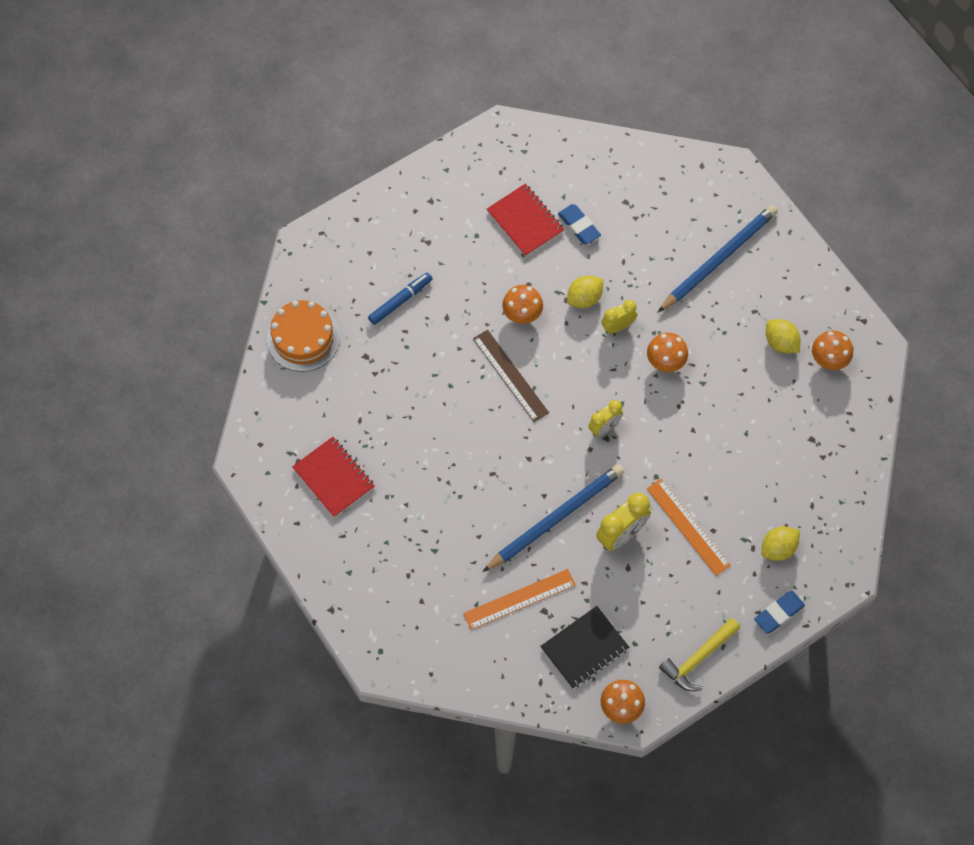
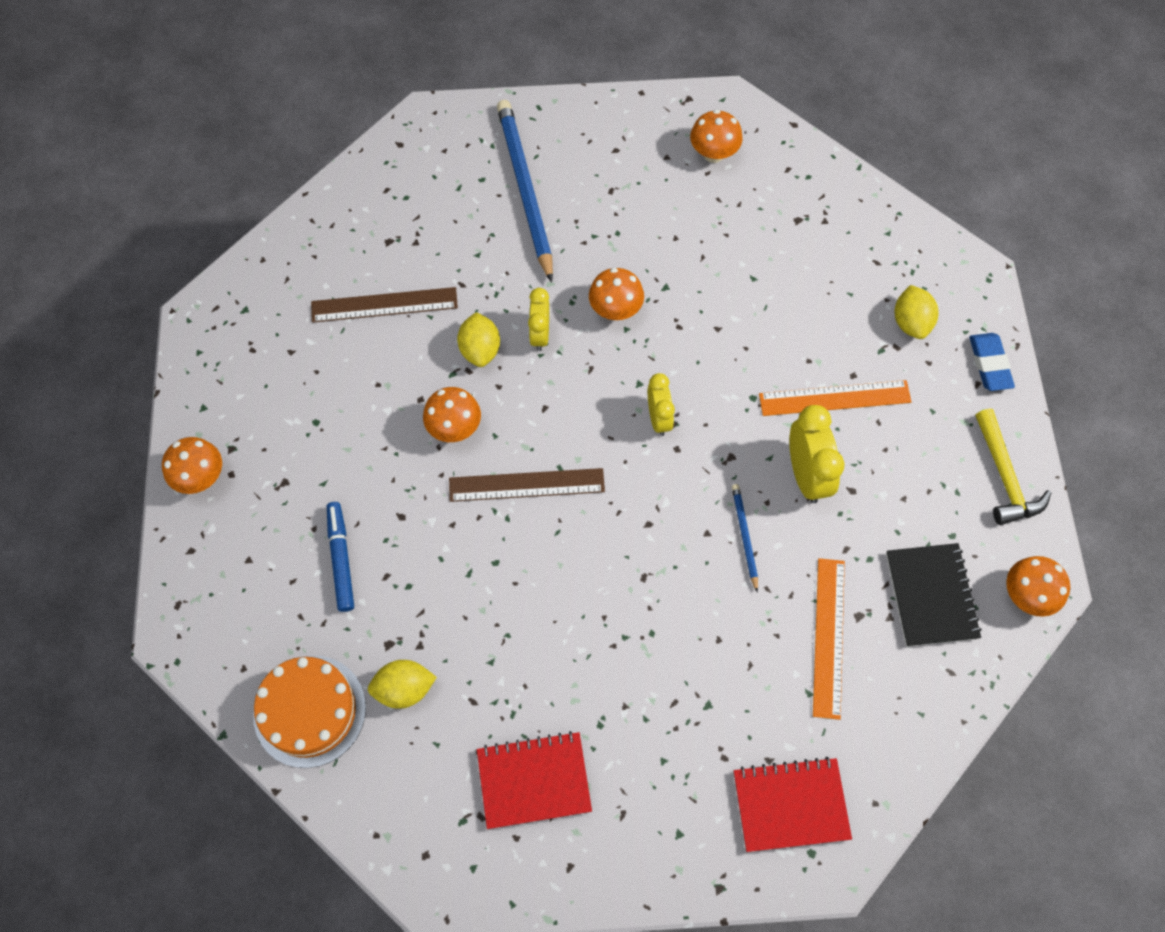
camera: 60 degrees left, 0 degrees up
(403, 196) = (201, 477): none -> orange mushroom
(525, 221) = (336, 358): red notebook -> red notebook (790, 805)
(555, 518) = (744, 536): blue pencil -> blue pencil, size x0.46
(579, 226) = (384, 305): blue eraser -> brown ruler
(780, 343) = (665, 186): yellow lemon -> yellow lemon (404, 689)

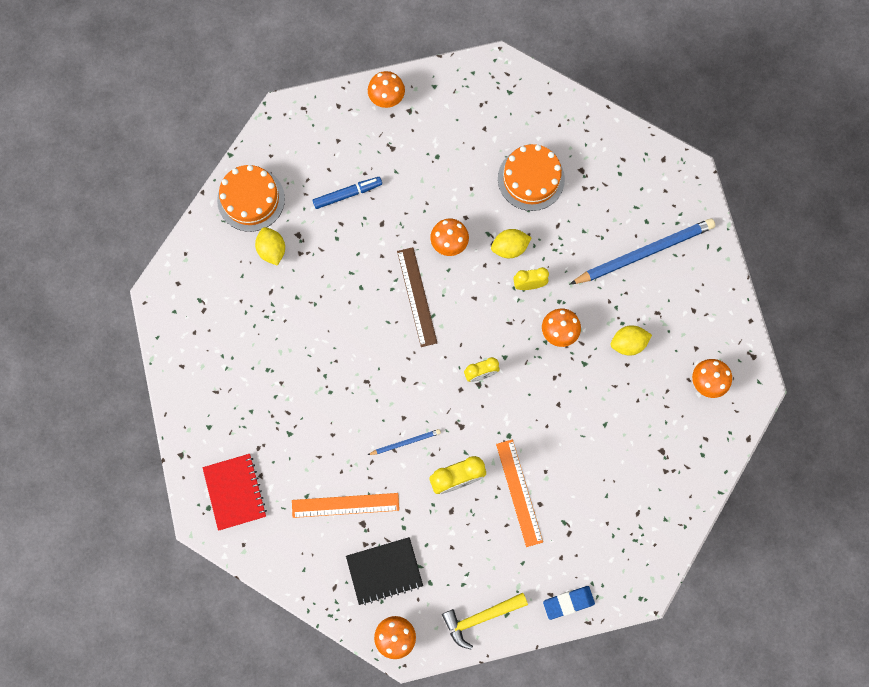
camera: 80 degrees right, 10 degrees up
(384, 305) = (531, 179): brown ruler -> orange cake
(534, 780) = (228, 336): red notebook -> none
(911, 322) = (591, 542): yellow lemon -> yellow lemon (628, 343)

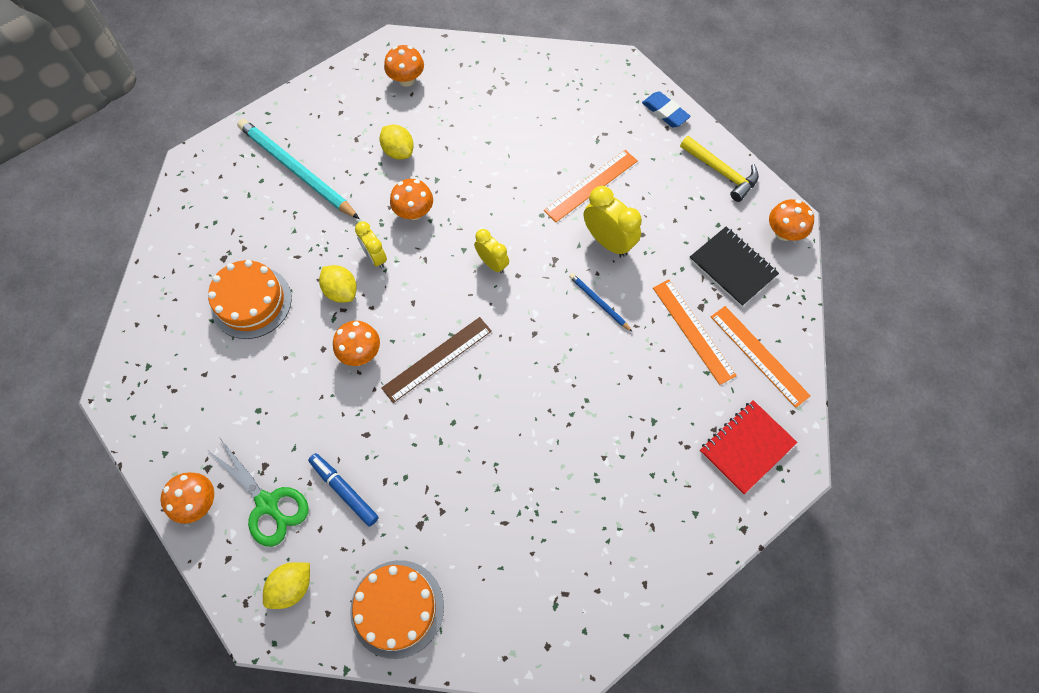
camera: 115 degrees left, 10 degrees down
(272, 250) = (452, 547): yellow lemon -> yellow lemon (292, 587)
(299, 546) = (759, 355): none -> orange ruler
(363, 141) = (267, 504): none -> green scissors
(644, 252) = (296, 171): blue pencil -> turquoise pencil

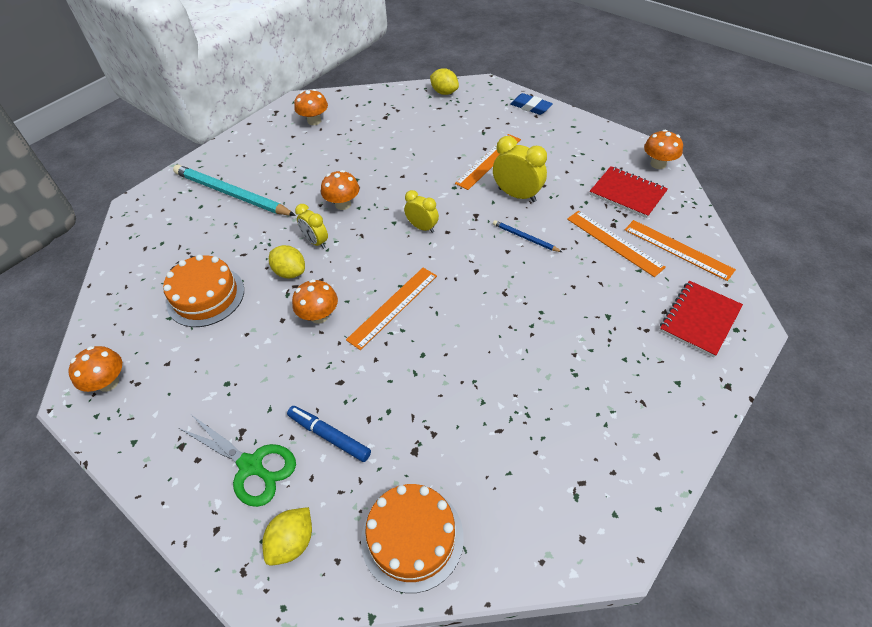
camera: 10 degrees left, 15 degrees down
(198, 502) = (175, 480): orange mushroom -> orange mushroom (108, 382)
(398, 151) = (319, 166): yellow lemon -> yellow lemon (444, 92)
(437, 359) = (393, 307): brown ruler -> orange ruler
(721, 172) = (591, 135): yellow hammer -> none
(732, 267) = (627, 193): black notebook -> red notebook

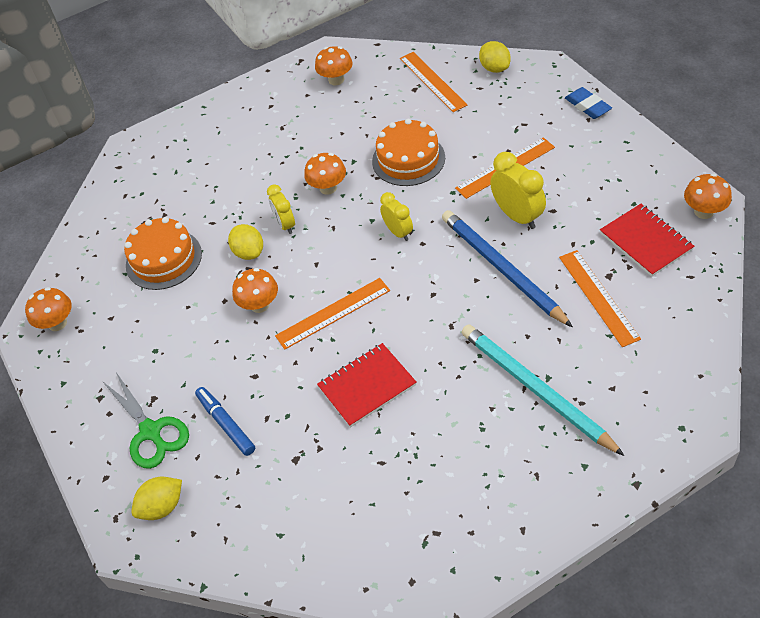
camera: 25 degrees right, 0 degrees up
(231, 194) = (223, 152): turquoise pencil -> turquoise pencil (535, 389)
(412, 537) = (262, 533): orange cake -> orange cake (408, 159)
(525, 238) = (502, 269): blue pencil -> blue pencil, size x2.16
(678, 249) = (667, 322): orange ruler -> orange ruler (432, 81)
(699, 319) = (646, 406): red notebook -> red notebook (367, 386)

